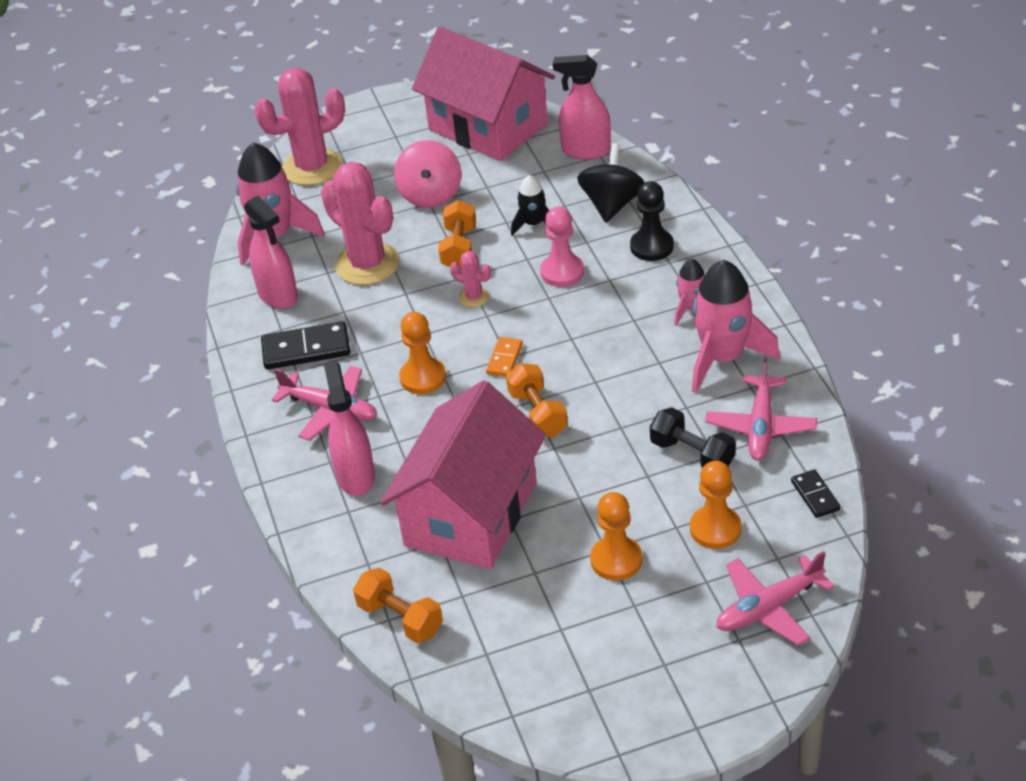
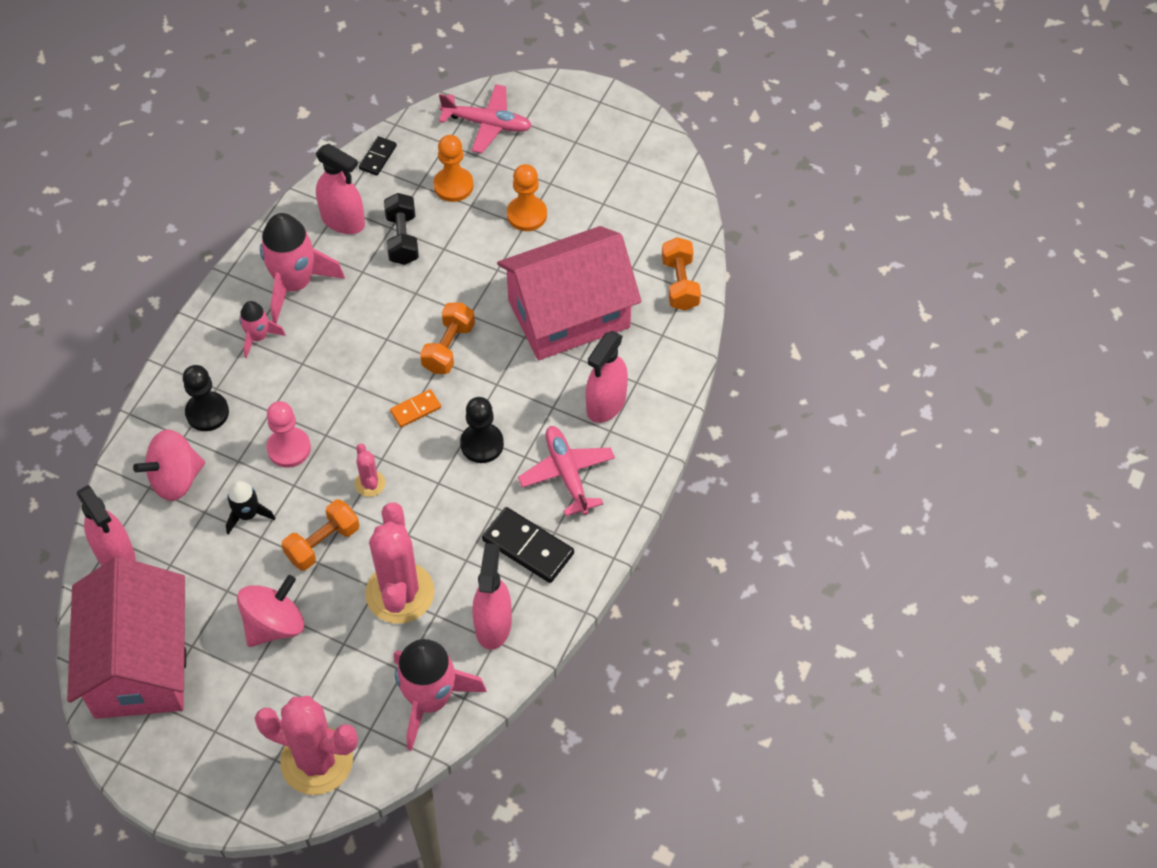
camera: 140 degrees left, 15 degrees up
(423, 377) = (482, 444): orange pawn -> black pawn
(612, 204) = (176, 479): black spinning top -> pink spinning top
(760, 427) = (343, 221): pink plane -> pink spray bottle

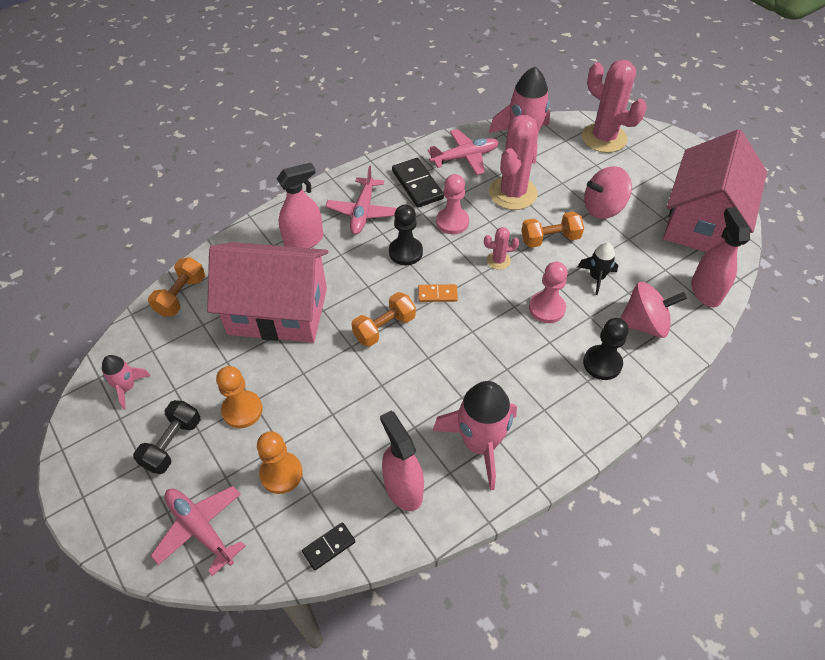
camera: 150 degrees left, 5 degrees down
(258, 337) = (534, 409): pink rocket -> pink rocket (127, 388)
(370, 483) = (498, 260): pink cactus -> pink cactus turned 75 degrees clockwise
(402, 239) = (361, 441): black dumbbell -> black dumbbell (172, 444)
(452, 511) = (452, 222): none -> pink pawn
(493, 625) = (465, 157): pink spray bottle -> pink plane

